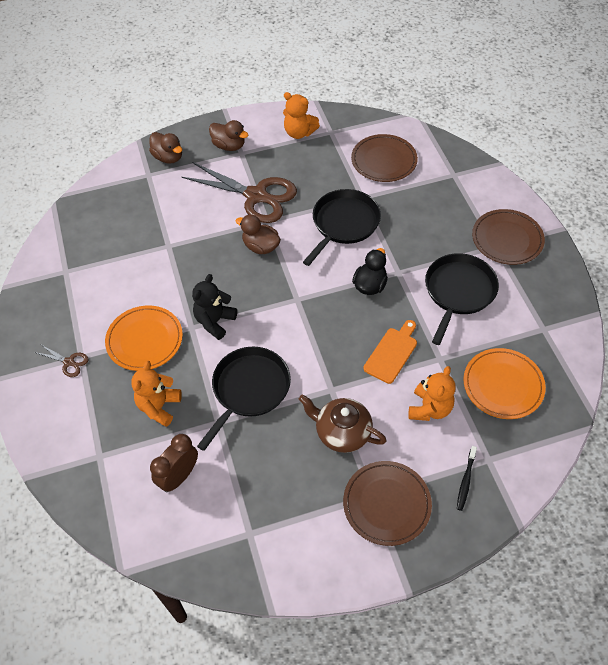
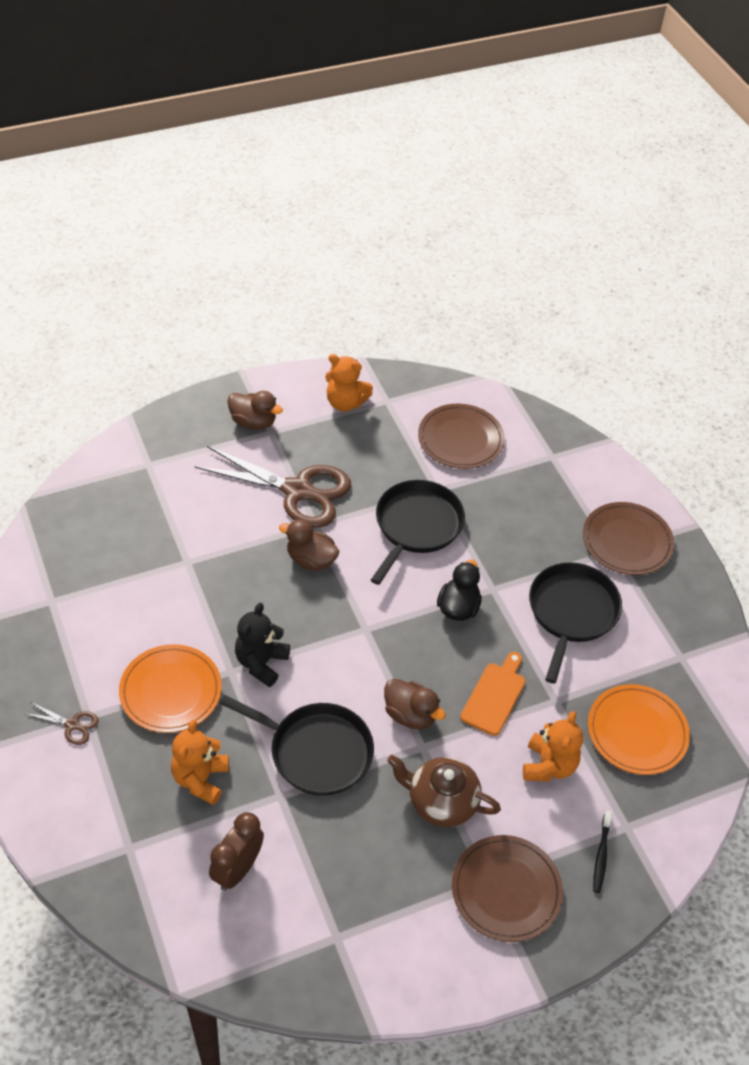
camera: 10 degrees left, 5 degrees down
(168, 157) = (173, 440): brown duck -> brown duck (410, 714)
(249, 389) = (316, 751): black pan -> black pan turned 90 degrees clockwise

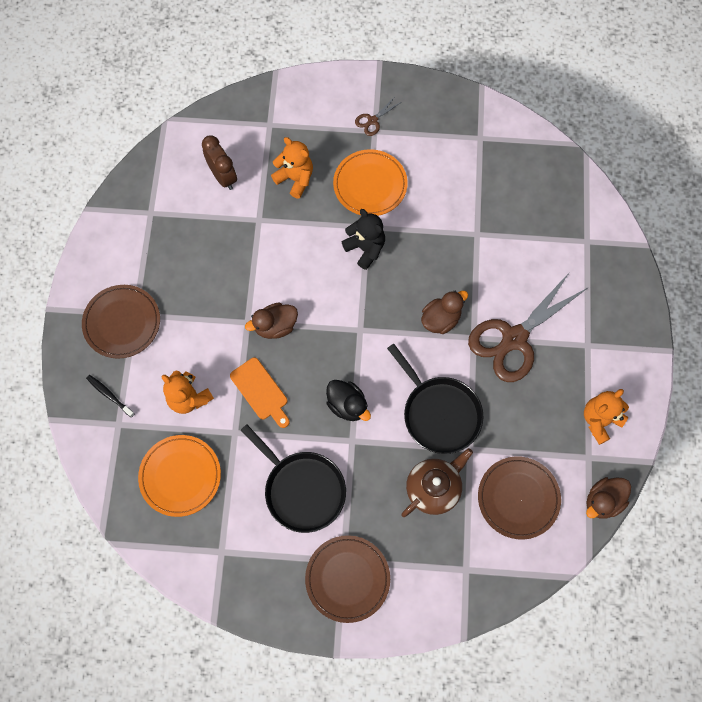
camera: 120 degrees right, 20 degrees up
(253, 422) = (604, 336): brown duck -> brown duck (603, 501)
(316, 751) = (279, 254): black pan -> none
(441, 801) = (202, 314): brown teapot -> brown teapot (434, 488)

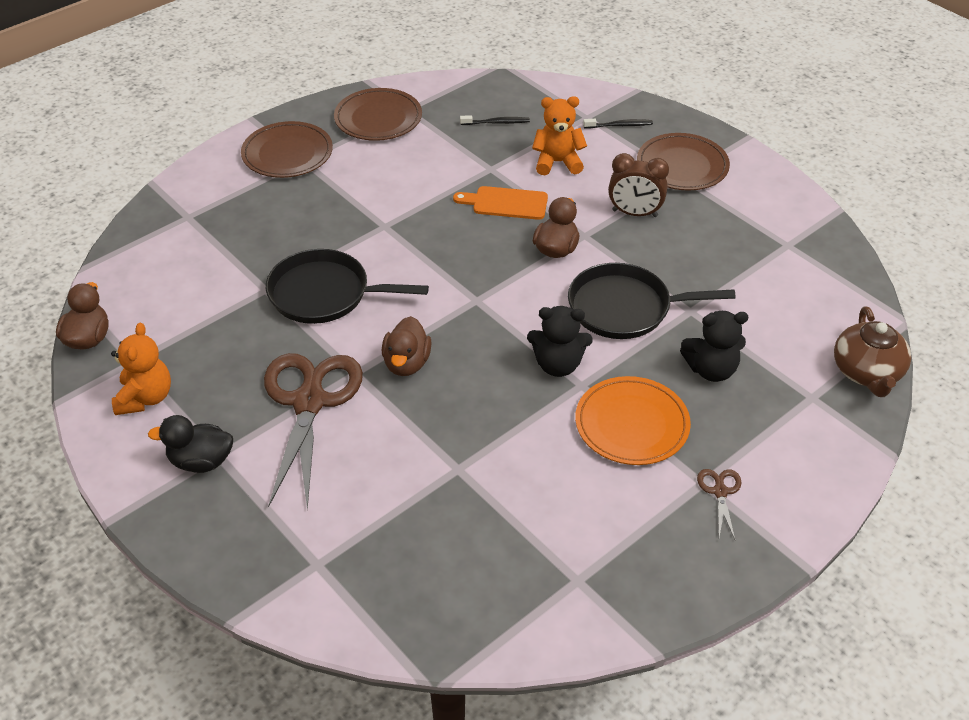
camera: 135 degrees right, 25 degrees down
(180, 476) = (496, 123): orange plate -> black toothbrush
(223, 176) = (777, 318): brown clock -> brown clock (634, 213)
(295, 179) = (711, 370): orange teddy bear -> black teddy bear
(302, 489) = (389, 174): black pan -> black pan (625, 308)
(347, 405) = (418, 244): black duck -> black duck (201, 461)
(434, 488) = (272, 244): brown teapot -> brown teapot (867, 372)
(518, 498) = (182, 287): brown plate -> brown plate (378, 119)

